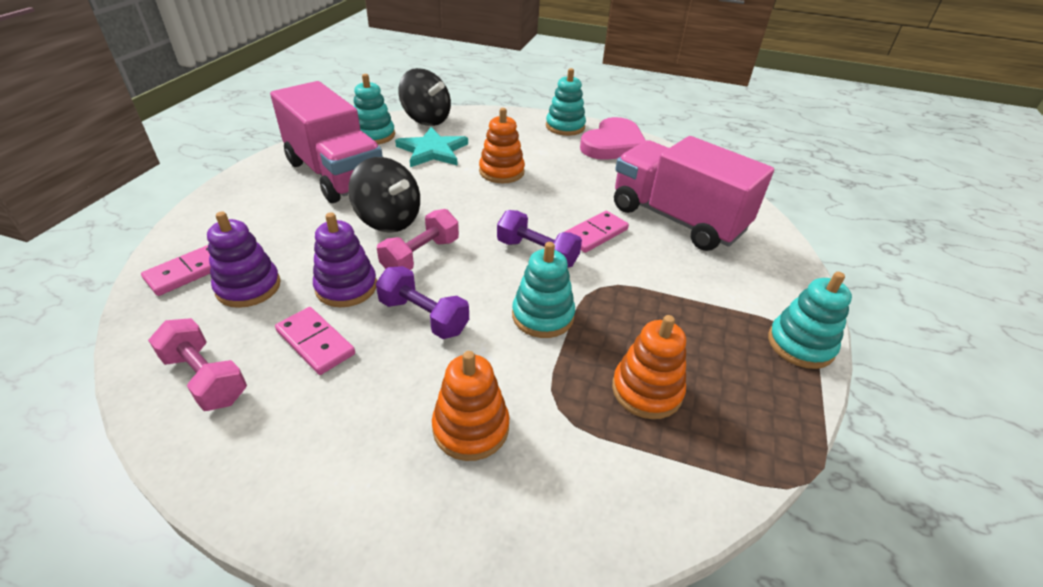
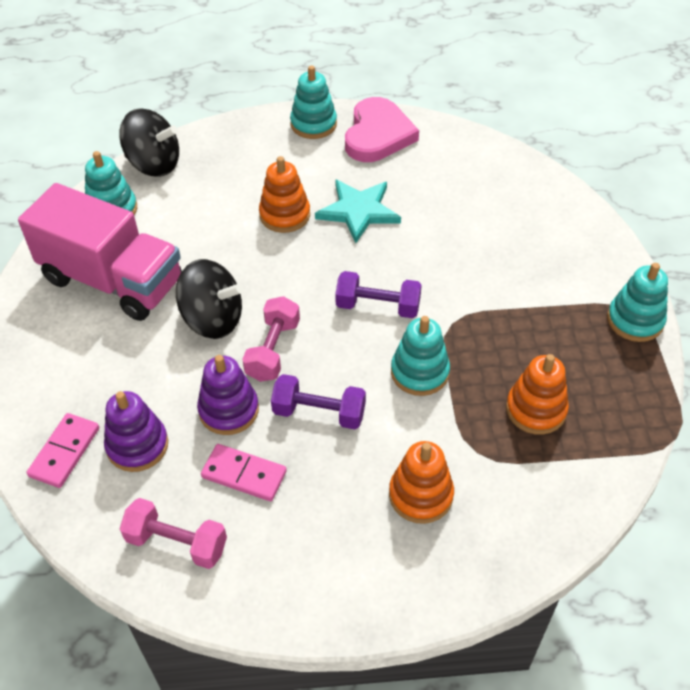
camera: 20 degrees left, 10 degrees up
(432, 151) = (193, 210): turquoise star -> turquoise star (358, 211)
(595, 234) = (418, 263): pink domino -> none
(676, 219) = (484, 217): pink truck -> none

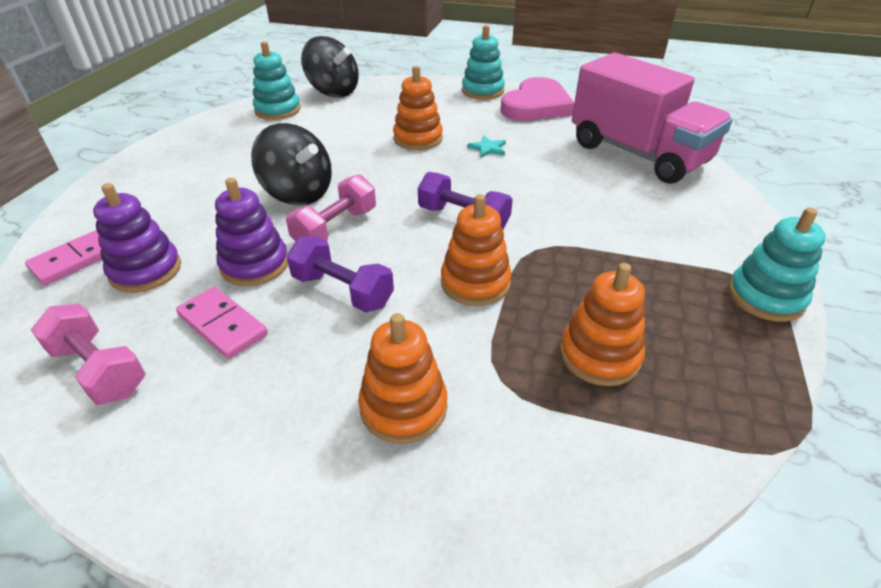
camera: 20 degrees right, 10 degrees down
(113, 280) = (238, 150): pink truck -> pink truck (638, 154)
(358, 211) = (488, 148): turquoise star -> turquoise star, size x0.47
(419, 372) = (475, 283): turquoise stacking toy -> orange stacking toy

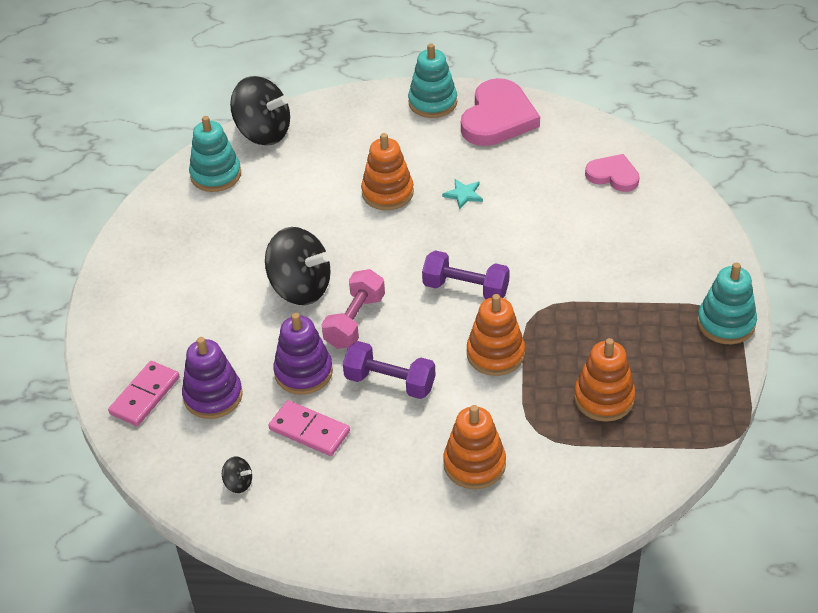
camera: 10 degrees left, 5 degrees up
(99, 370) = (238, 483): pink dumbbell -> black spinning top
(638, 154) = (613, 175): pink truck -> pink heart

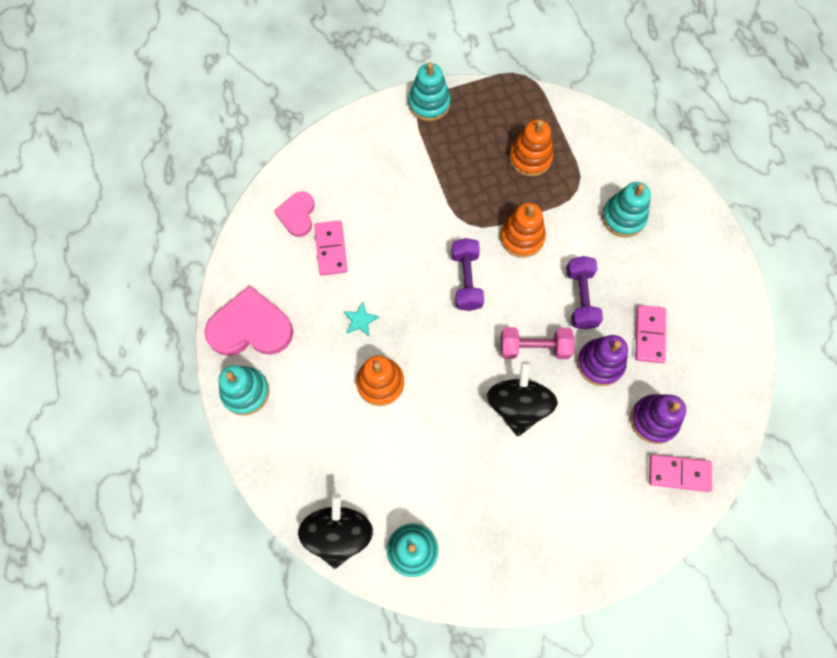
camera: 115 degrees left, 25 degrees up
(238, 483) = (717, 362): black spinning top -> none
(474, 464) = (623, 217): orange stacking toy -> turquoise stacking toy
(558, 192) = (331, 249): none -> pink domino

